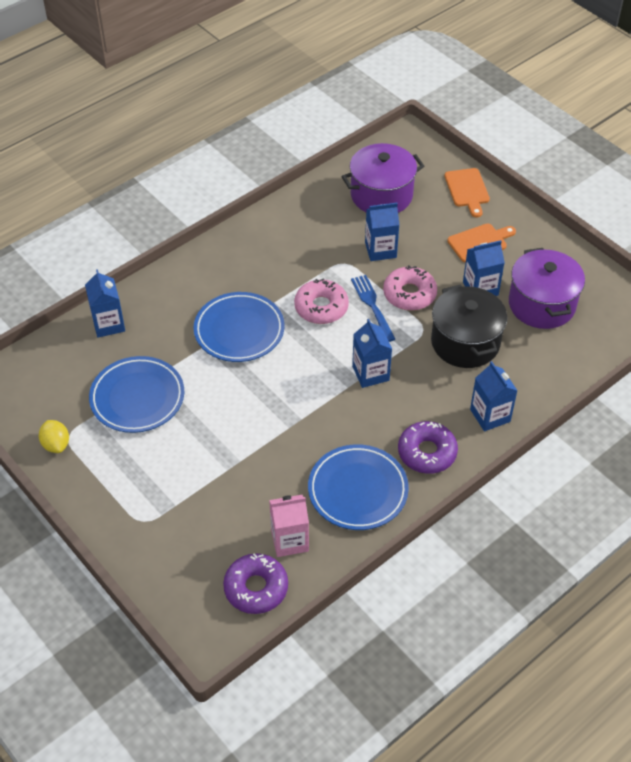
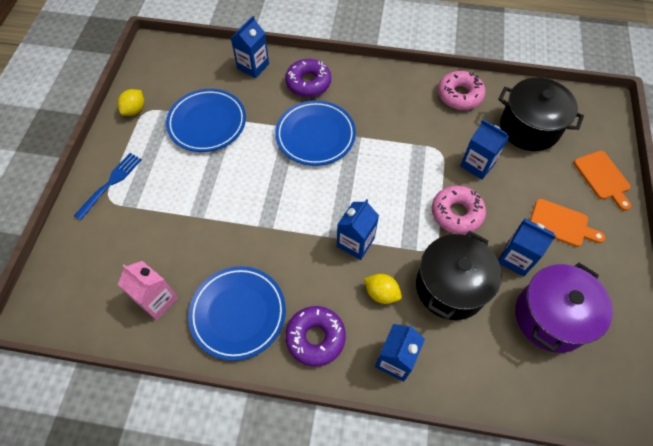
camera: 50 degrees right, 10 degrees up
(256, 588) = (99, 308): purple donut -> purple donut (308, 83)
(321, 307) = (384, 167): pink donut -> pink donut (459, 95)
(372, 305) = (420, 197): blue fork -> blue fork (111, 183)
(381, 195) = (529, 128): purple pot -> black pot
(430, 387) = (381, 293): none -> yellow lemon
(467, 190) = (603, 177): orange cutting board -> orange cutting board turned 60 degrees counterclockwise

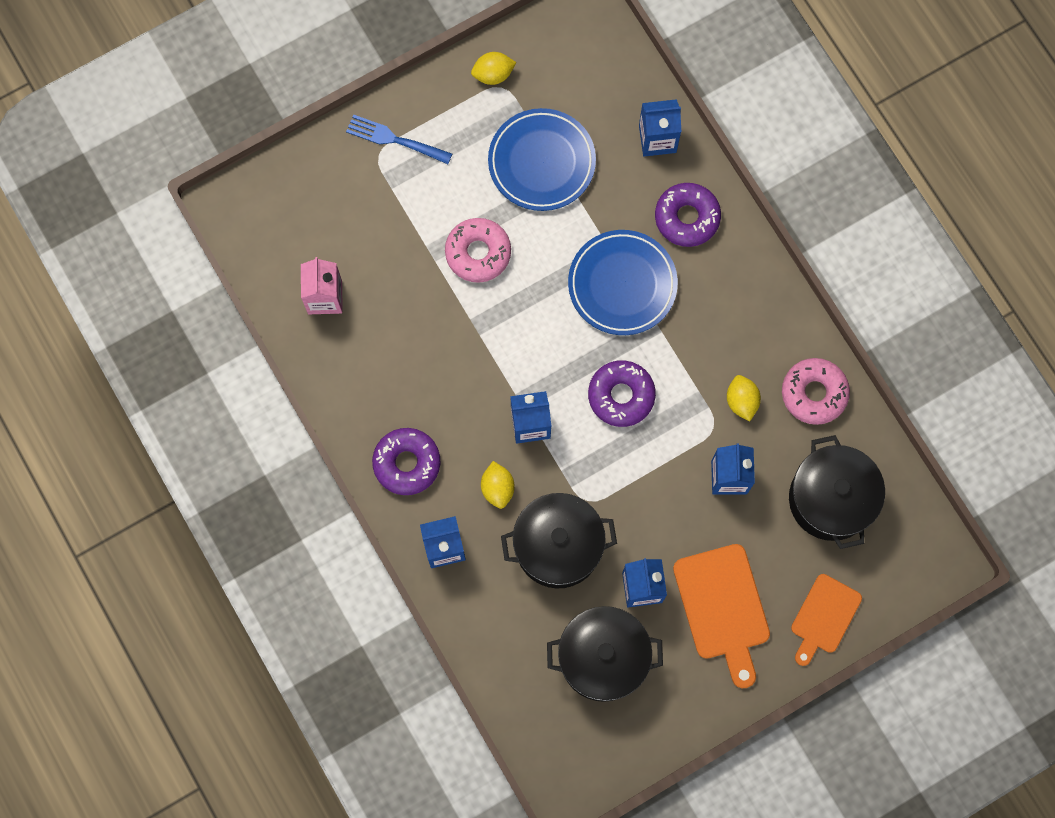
camera: 50 degrees right, 15 degrees up
(111, 183) = (395, 139): blue fork -> blue fork turned 150 degrees counterclockwise
(238, 313) = (372, 378): blue plate -> none
(381, 182) = (621, 395): none -> purple donut
(436, 128) = (741, 401): none -> yellow lemon
(456, 213) = (647, 497): pink donut -> pink donut (478, 253)
(550, 317) = (603, 658): purple pot -> black pot
(561, 224) = (723, 607): orange cutting board -> orange cutting board, size x1.52

